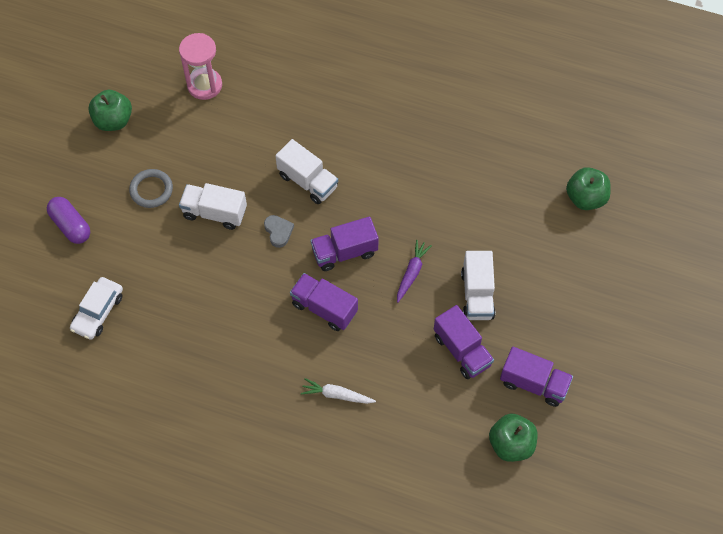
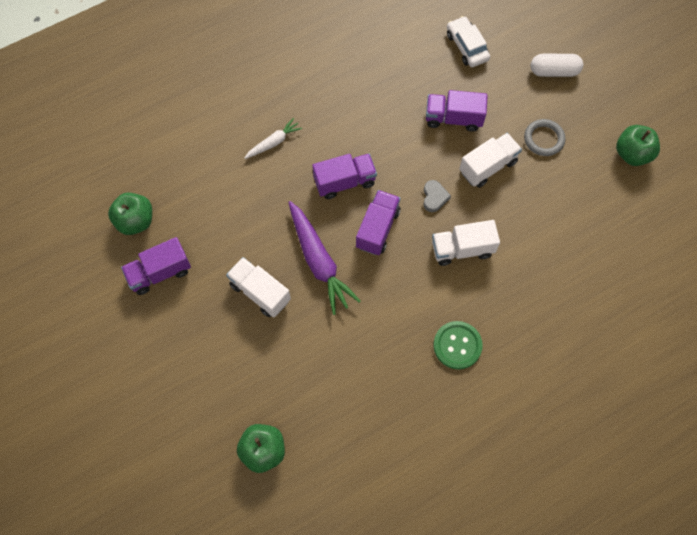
camera: 130 degrees right, 5 degrees up
(71, 225) = (554, 71): purple capsule -> white capsule
(204, 85) = (619, 240): pink hourglass -> none
(278, 231) = (434, 197): grey heart -> grey heart turned 105 degrees counterclockwise
(389, 133) = (457, 345): none -> green button
(412, 273) = (319, 261): purple carrot -> purple carrot, size x1.85
(462, 350) = (229, 246): purple truck -> purple truck (453, 118)

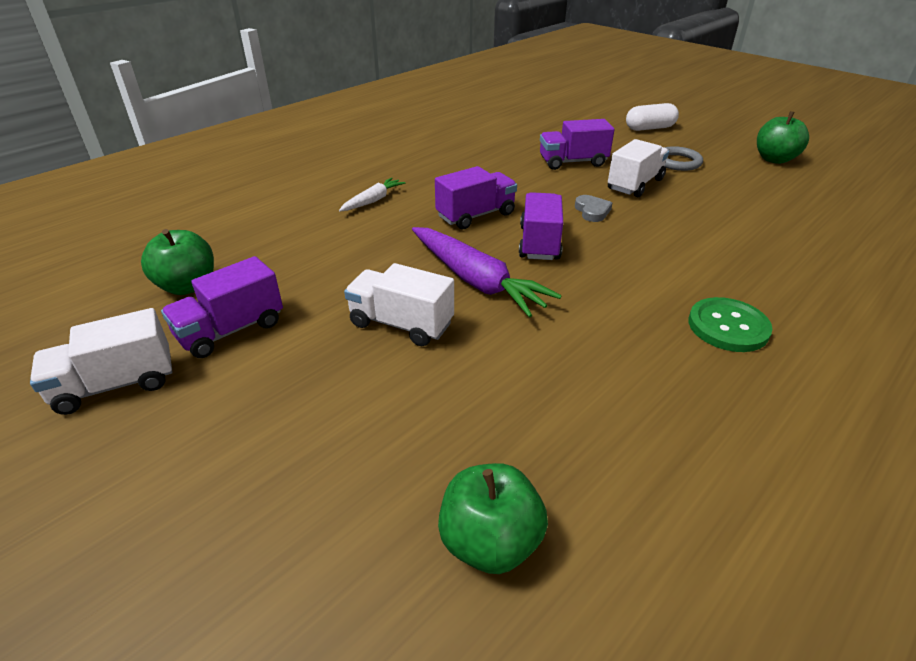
camera: 15 degrees left, 30 degrees down
(462, 249) = (657, 243): white truck -> white truck (116, 385)
(467, 46) = (554, 126): white car -> none

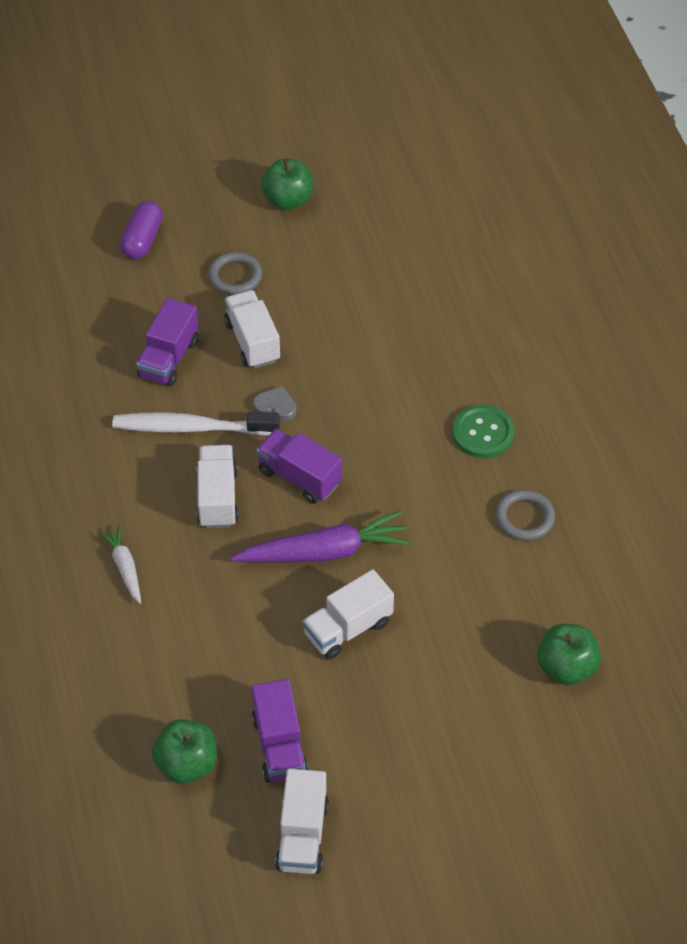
camera: 60 degrees left, 15 degrees up
(475, 215) = (217, 498): purple truck -> white truck
(526, 187) = (191, 428): none -> white toothbrush
(649, 128) = (142, 240): white capsule -> purple capsule
(669, 401) = (524, 517): none -> grey ring

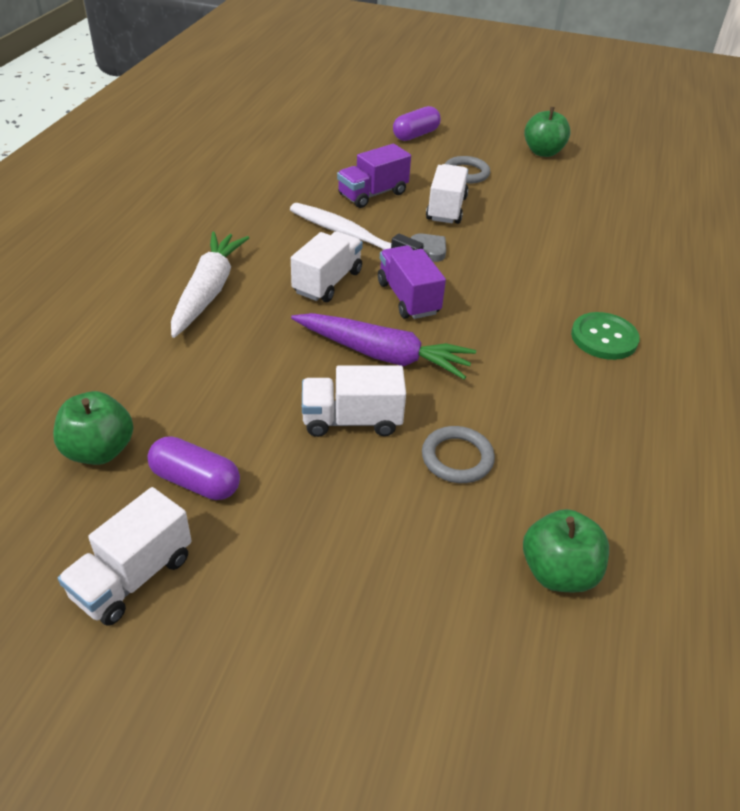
camera: 30 degrees right, 10 degrees down
(124, 567) = (208, 291): white carrot -> white carrot, size x1.85
(280, 745) = (195, 481): purple truck -> purple capsule
(524, 517) = (602, 416): grey ring -> grey ring (457, 458)

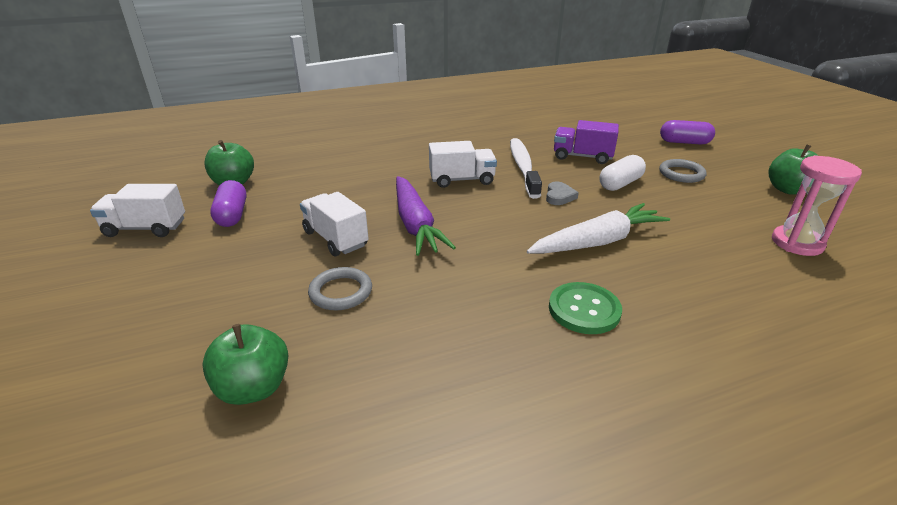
camera: 55 degrees right, 10 degrees down
(208, 291) = (398, 155): white carrot -> white carrot (598, 242)
(408, 298) = (490, 209): purple truck -> none
(446, 209) = (620, 184): white truck -> white capsule
(610, 200) = (797, 243): none -> pink hourglass

